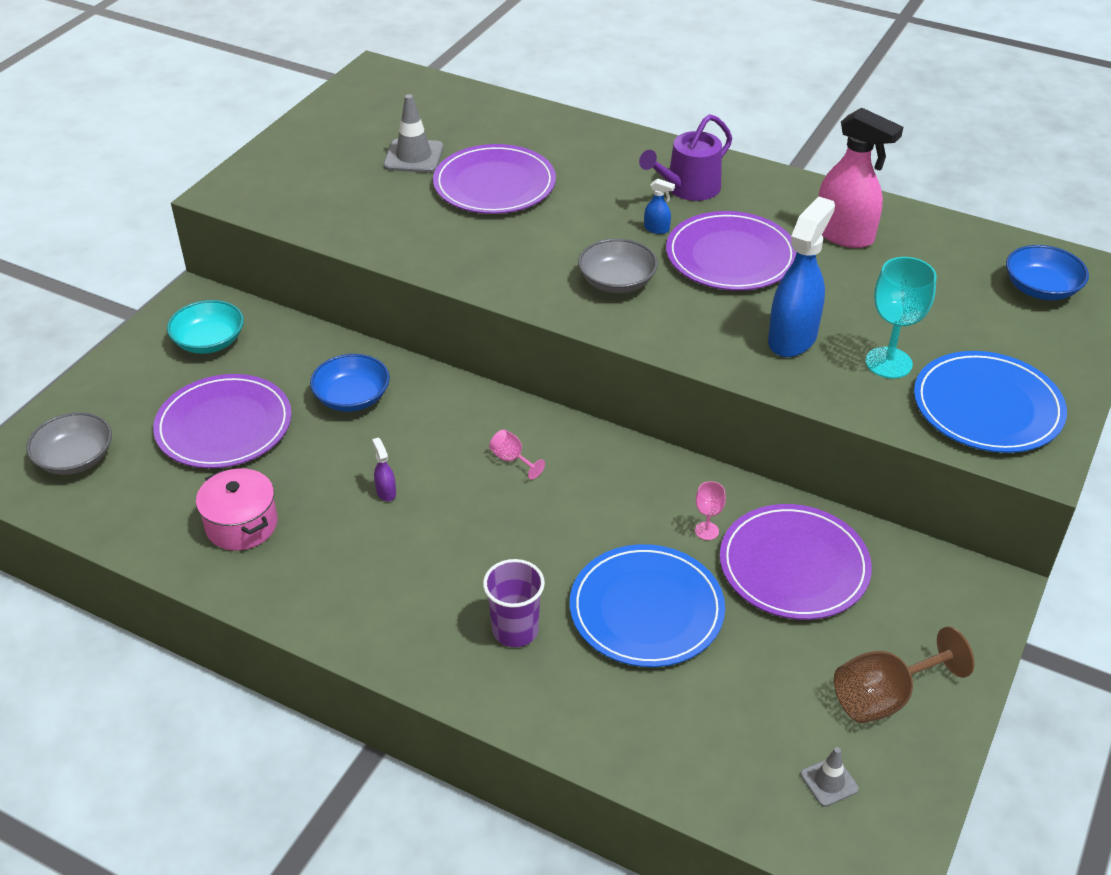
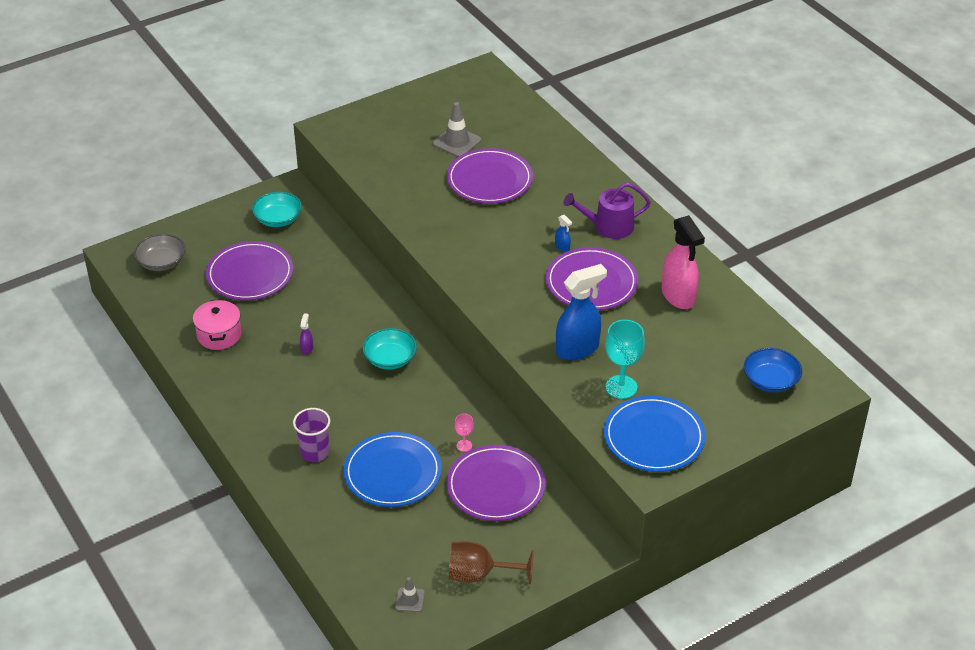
camera: 30 degrees right, 0 degrees up
(352, 398) = (331, 285): blue bowl -> none
(512, 459) = (390, 359): pink goblet -> turquoise bowl
(617, 282) = (506, 272): grey bowl -> none

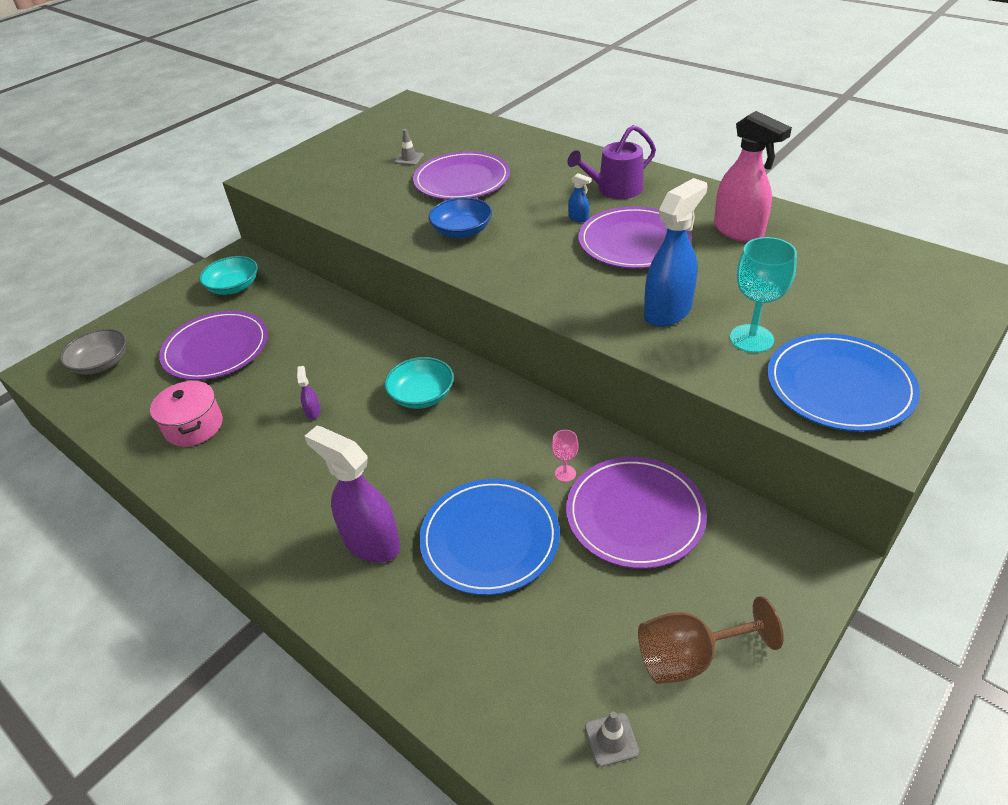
camera: 15 degrees left, 0 degrees up
(315, 452) = (371, 542): purple cup -> purple spray bottle
(456, 142) = (409, 159): grey traffic cone -> grey traffic cone, size x0.58
(770, 381) = (913, 285): blue bowl -> blue bowl (462, 231)

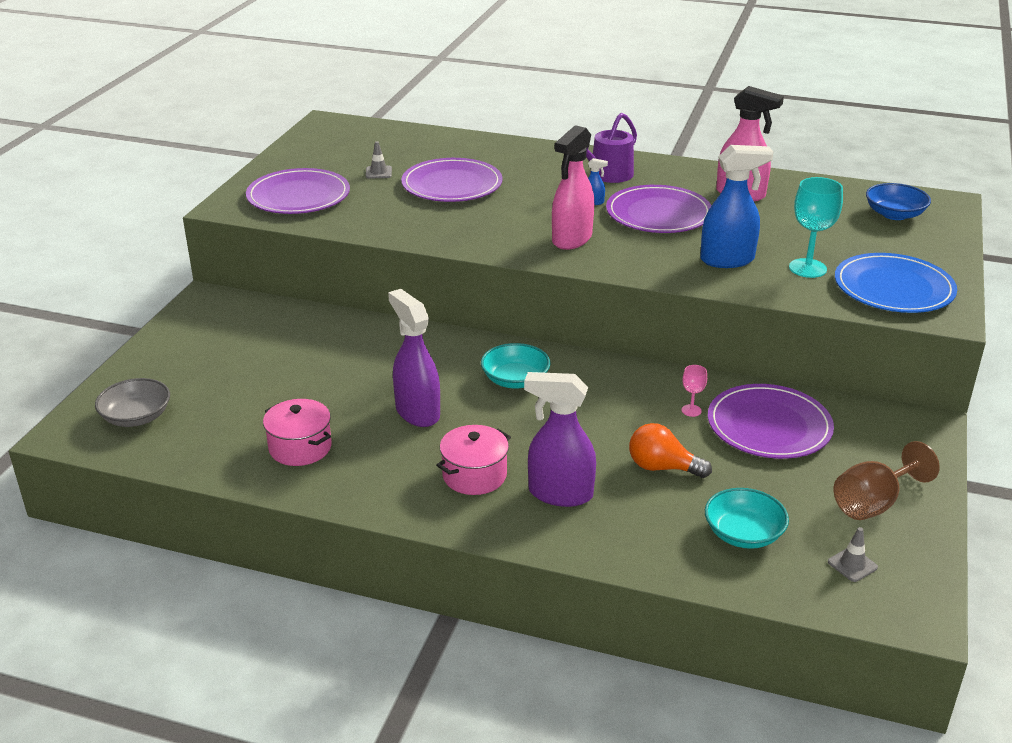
camera: 25 degrees left, 10 degrees down
(216, 349) = (261, 381): purple plate -> purple plate (298, 196)
(234, 287) = (229, 326): turquoise bowl -> turquoise bowl (743, 534)
(311, 497) = (474, 475): none -> pink pot
(313, 412) = (417, 412): purple spray bottle -> purple spray bottle, size x2.40
(462, 231) = (491, 226): blue bowl -> blue bowl (894, 214)
(490, 538) = (662, 467): blue plate -> orange light bulb
(525, 258) = (571, 239): none -> pink spray bottle
(668, 311) = (728, 260): blue spray bottle -> blue spray bottle turned 60 degrees clockwise

